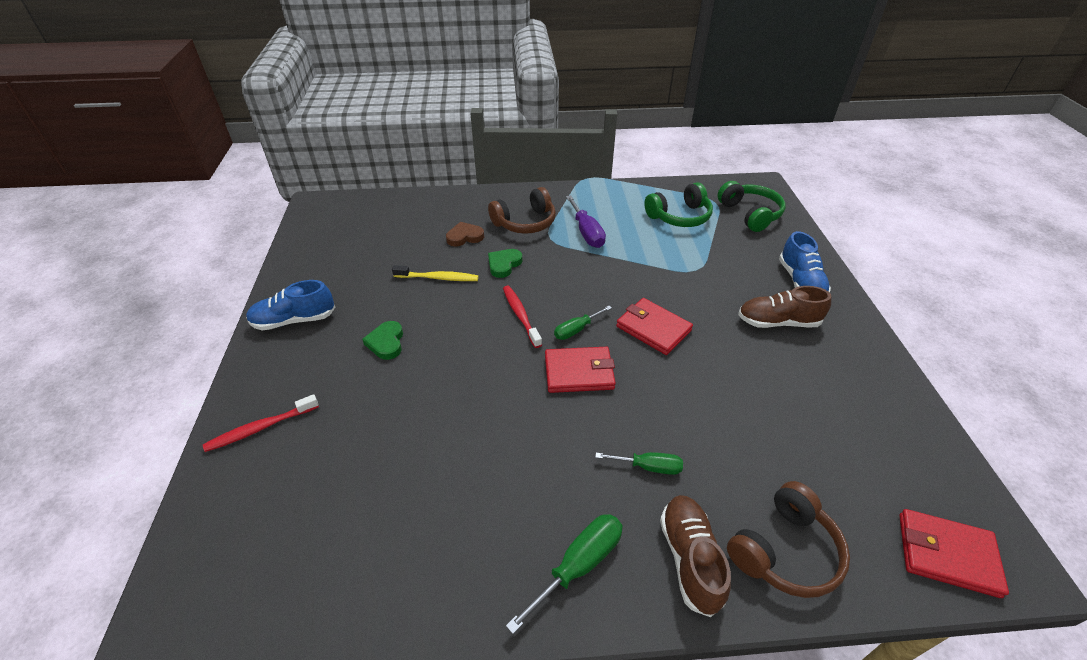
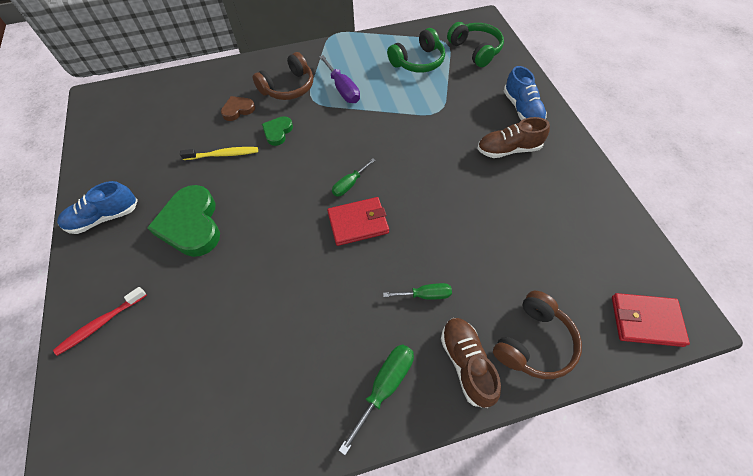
camera: 10 degrees left, 15 degrees up
(386, 342) = (191, 224): green heart -> green heart, size x1.94
(520, 315) = (301, 179): red toothbrush -> none
(653, 328) = (411, 172): red wallet -> none

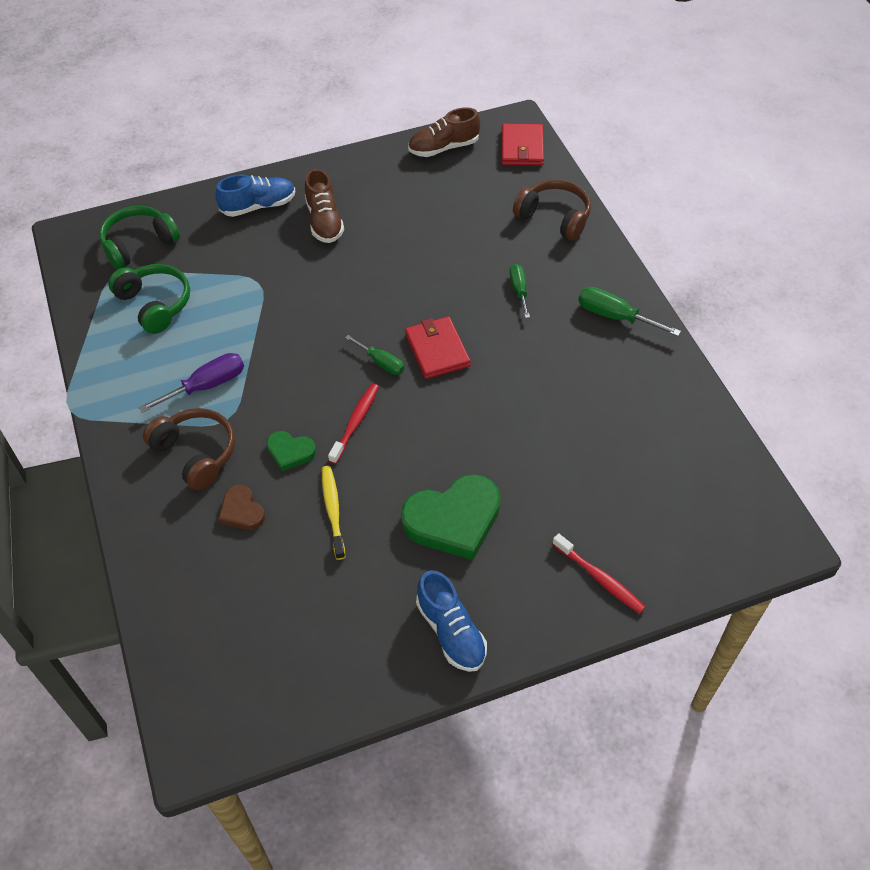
camera: 95 degrees left, 5 degrees down
(295, 167) = (355, 422): none -> red toothbrush
(466, 363) = (582, 261): brown shoe -> brown shoe (443, 148)

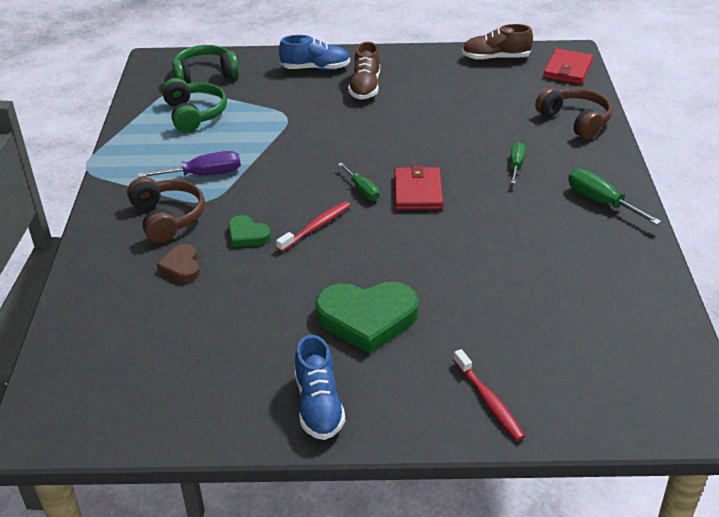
camera: 20 degrees right, 15 degrees down
(333, 510) = (260, 285): yellow toothbrush -> none

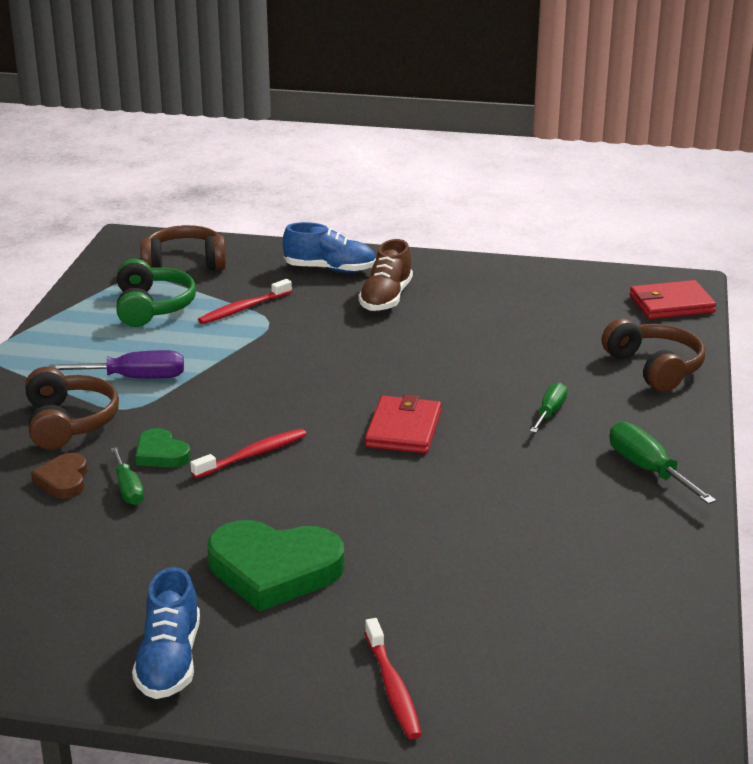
camera: 10 degrees right, 10 degrees down
(205, 75) = (184, 263): green headphones -> brown headphones
(263, 108) = (243, 309): none -> red toothbrush
(362, 190) = (331, 419): green screwdriver -> green screwdriver (128, 489)
(495, 58) = (577, 280): brown shoe -> none
(567, 69) = (671, 304): red wallet -> red wallet turned 45 degrees clockwise

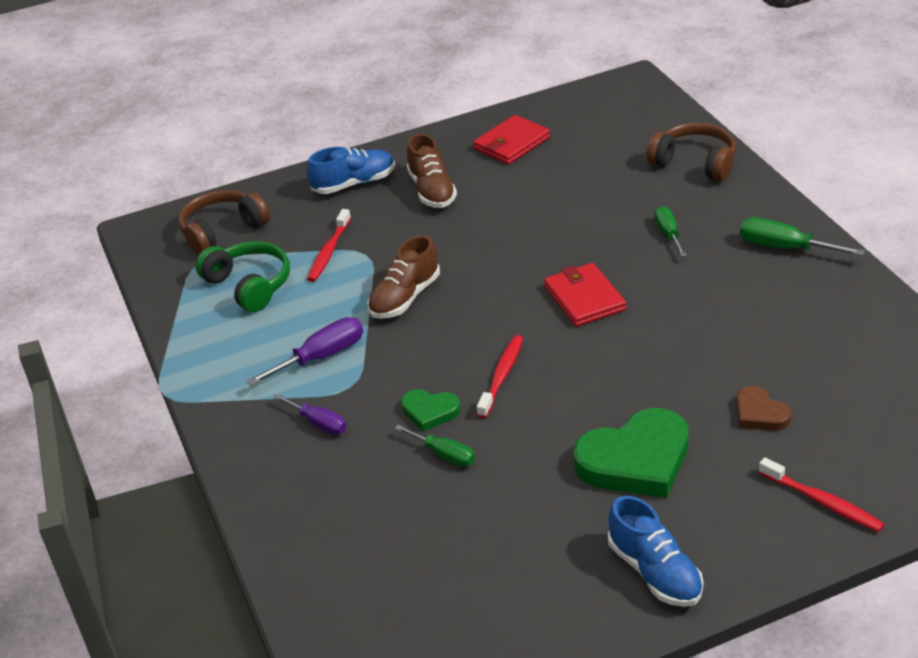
camera: 30 degrees left, 10 degrees up
(63, 480) = (382, 474): brown heart -> brown heart (760, 413)
(69, 422) = (319, 423): brown headphones -> purple screwdriver
(256, 365) = (405, 298): none -> brown shoe
(671, 304) = (645, 103): red wallet -> red wallet (511, 143)

